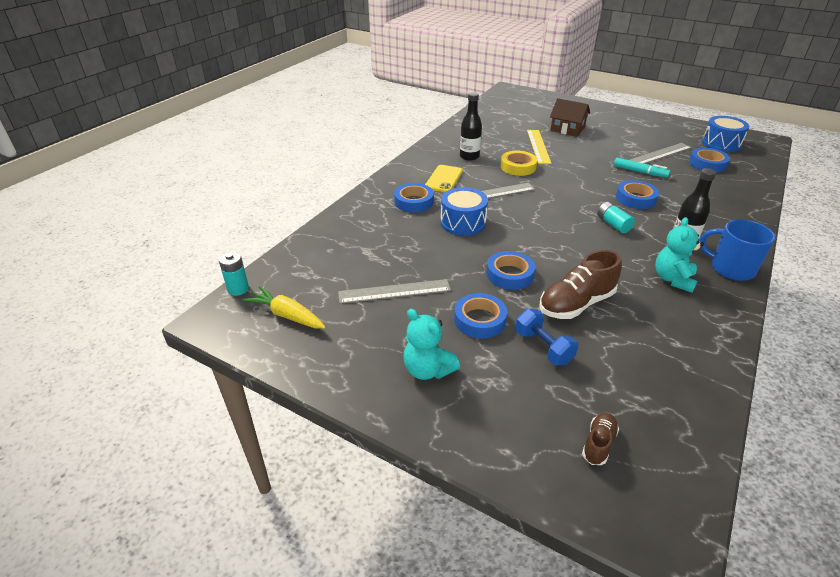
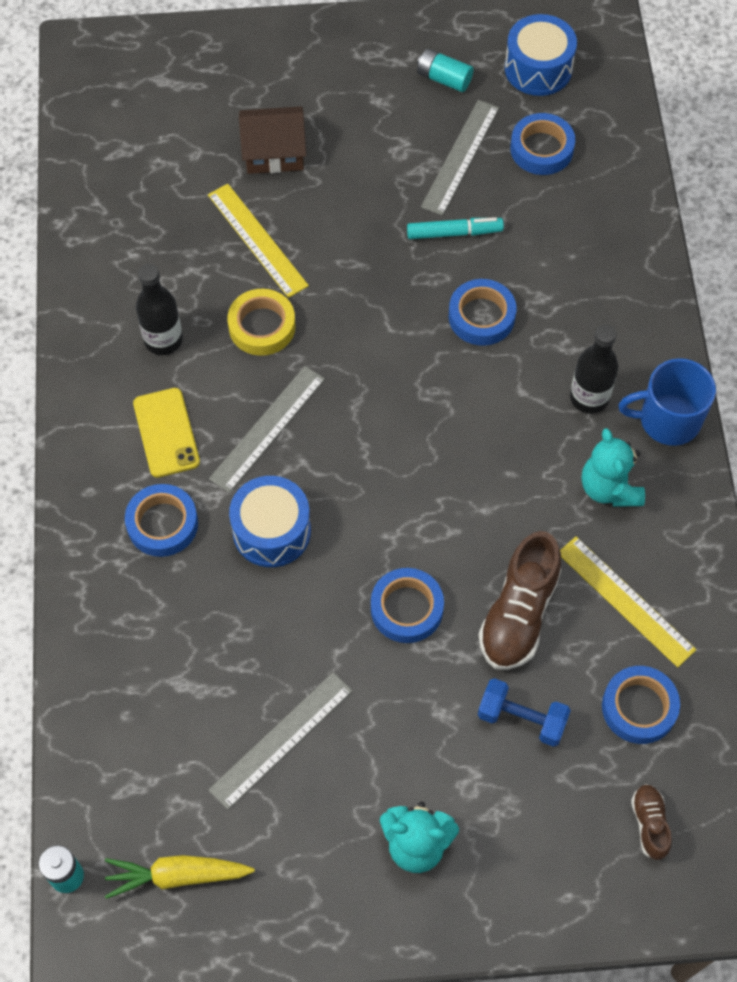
camera: 35 degrees left, 25 degrees up
(479, 320) = (422, 721): blue tape -> blue tape (639, 707)
(613, 224) = (481, 405): turquoise battery -> turquoise battery (444, 79)
(653, 327) = (625, 600): none -> yellow ruler

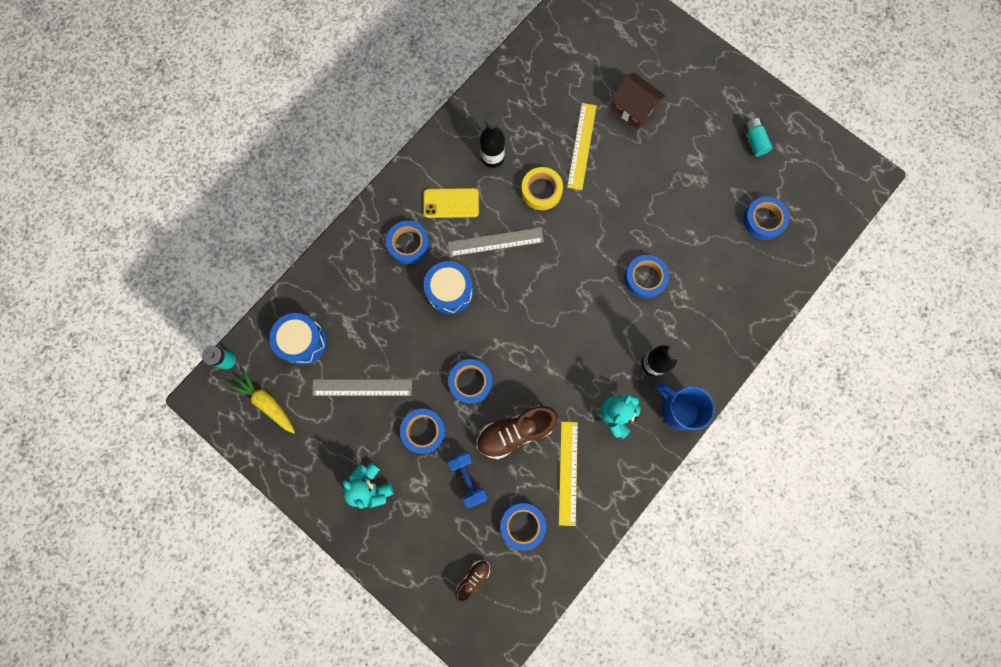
camera: 45 degrees right, 15 degrees up
(166, 433) = (451, 203): yellow phone -> yellow phone turned 60 degrees clockwise
(411, 717) = (423, 431): none -> blue tape
(454, 233) = (676, 225): turquoise marker -> none
(460, 157) = (719, 189): grey ruler -> none
(538, 68) = (807, 176): blue drum -> blue drum (303, 341)

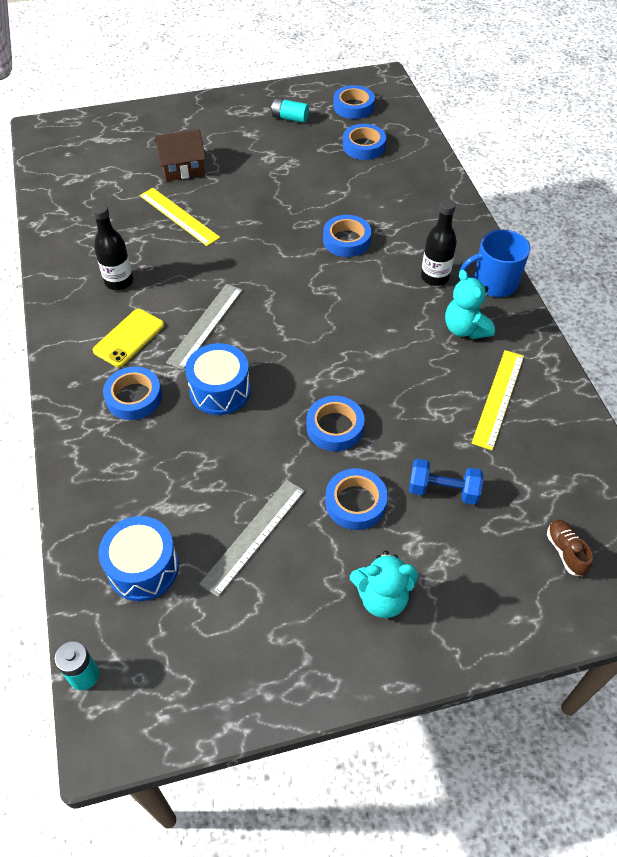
camera: 55 degrees left, 25 degrees down
(267, 403) = (182, 658): yellow carrot -> none
(515, 432) = (421, 418): brown shoe -> none
(523, 525) = (531, 468): blue tape -> blue tape (353, 106)
(541, 190) = (190, 265): yellow tape -> none
(568, 473) = (498, 398): yellow ruler -> yellow ruler turned 75 degrees clockwise

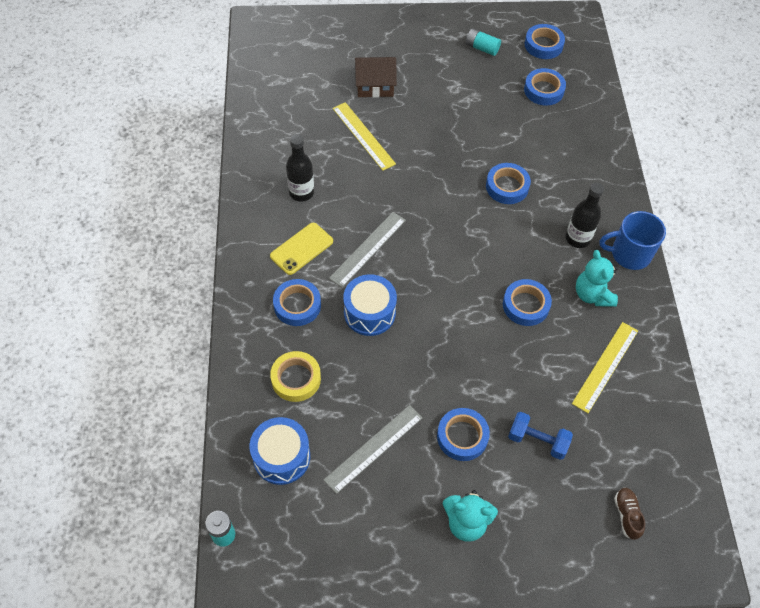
camera: 10 degrees right, 5 degrees up
(146, 476) = (296, 379): none -> yellow tape
(335, 427) = (459, 366): blue tape -> blue tape (525, 305)

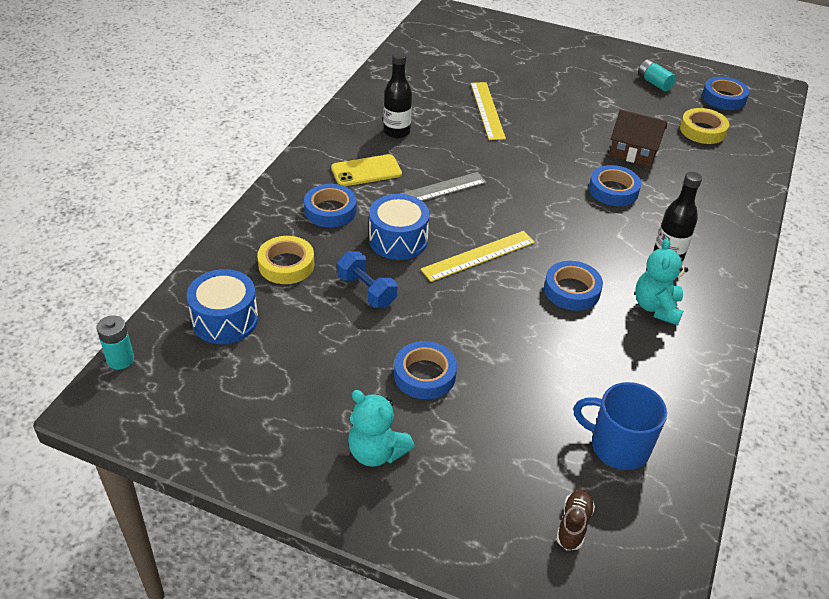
camera: 25 degrees right, 15 degrees down
(374, 448) = (323, 349): grey ruler -> none
(375, 85) = (524, 79): brown house -> brown house (634, 152)
(537, 441) = (508, 411): blue dumbbell -> blue dumbbell (366, 291)
(543, 90) = (702, 130): blue tape -> yellow tape
(605, 366) = (633, 375): yellow ruler -> yellow ruler (478, 256)
(629, 254) = (723, 288): blue mug -> blue mug (618, 446)

